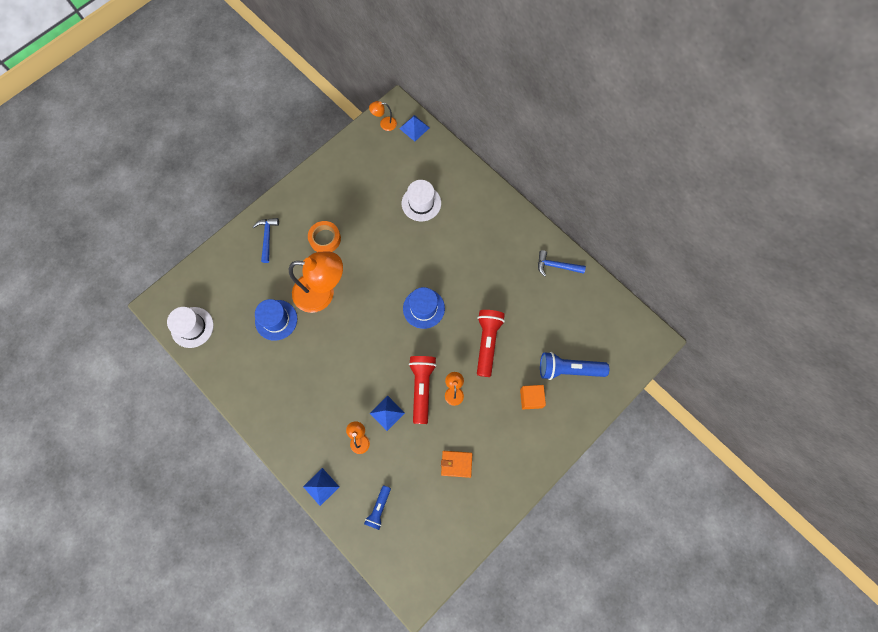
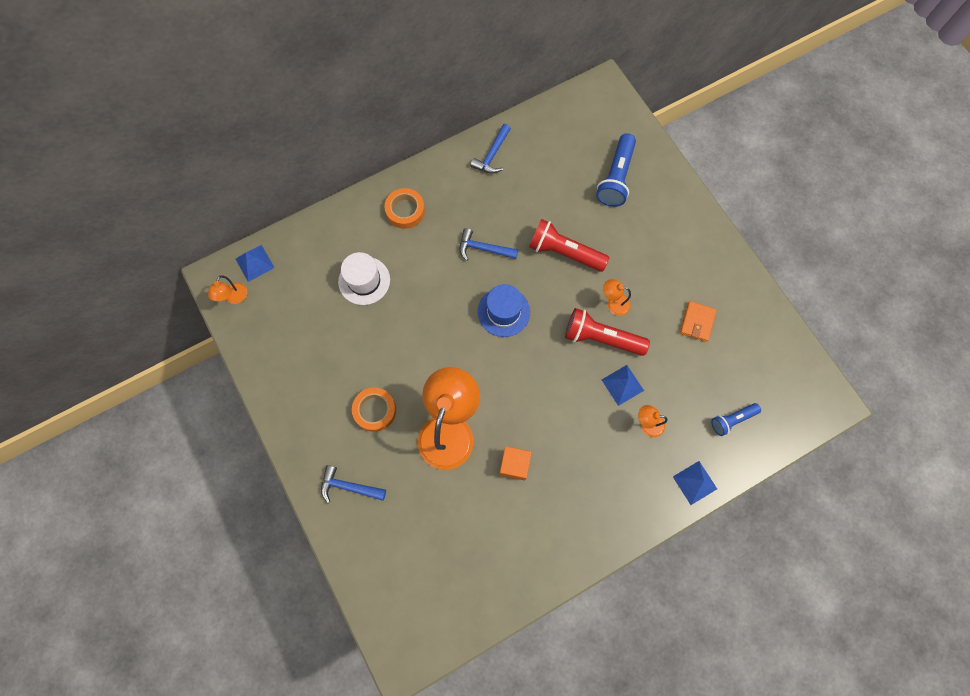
camera: 75 degrees left, 0 degrees up
(192, 327) = (449, 615): white hat -> none
(276, 320) = (469, 497): blue hat -> none
(379, 508) = (732, 420): blue flashlight -> blue flashlight turned 120 degrees clockwise
(472, 280) = (483, 249): none -> blue hammer
(486, 215) = (405, 211): none -> orange tape
(531, 398) = (640, 225): orange cube -> orange cube (514, 465)

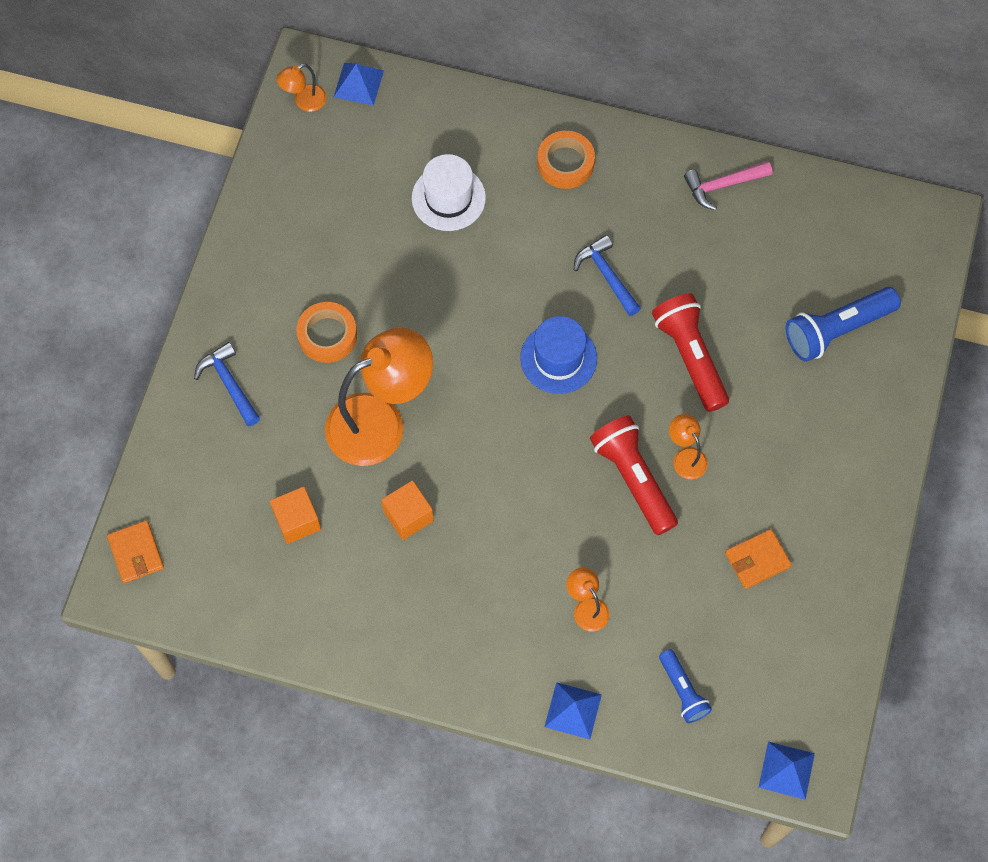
camera: 45 degrees right, 5 degrees down
(393, 630) = (136, 553): none -> orange wallet
(461, 524) = (297, 521): none -> orange cube
(492, 155) = (722, 185): blue hammer -> pink hammer
(622, 385) = (604, 545): blue pyramid -> blue pyramid (786, 770)
(732, 420) = (683, 691): blue flashlight -> blue flashlight turned 135 degrees counterclockwise

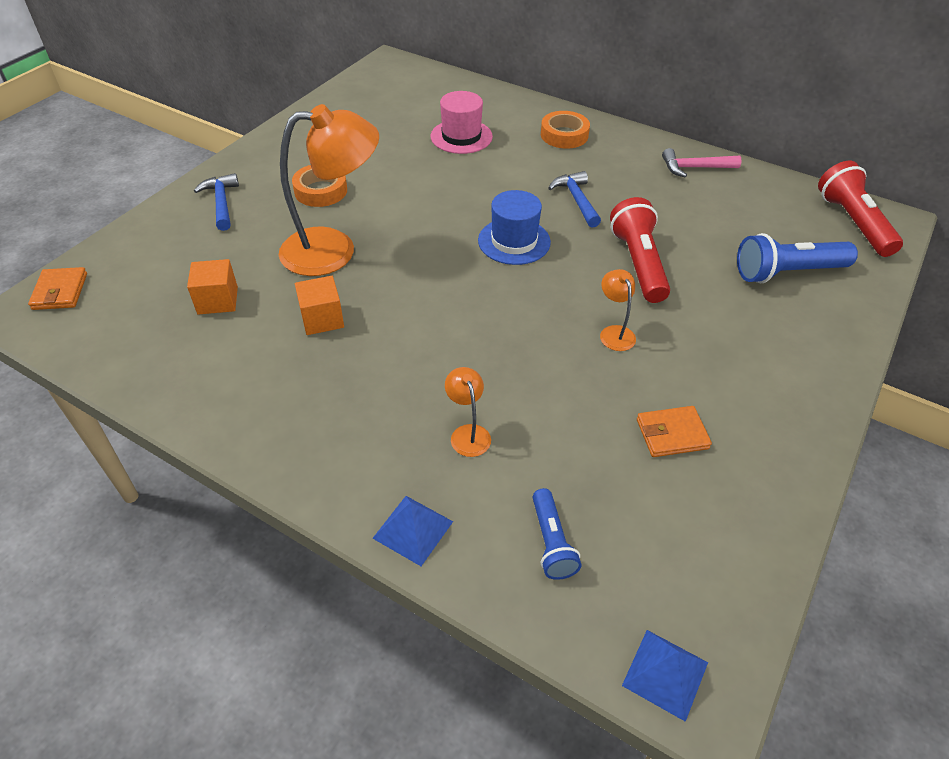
camera: 15 degrees right, 20 degrees down
(304, 101) = (377, 76): orange lamp -> none
(358, 83) = (422, 74): blue pyramid -> none
(448, 198) = (461, 136): white hat -> pink hat
(633, 479) = (555, 338): red flashlight -> red flashlight (852, 223)

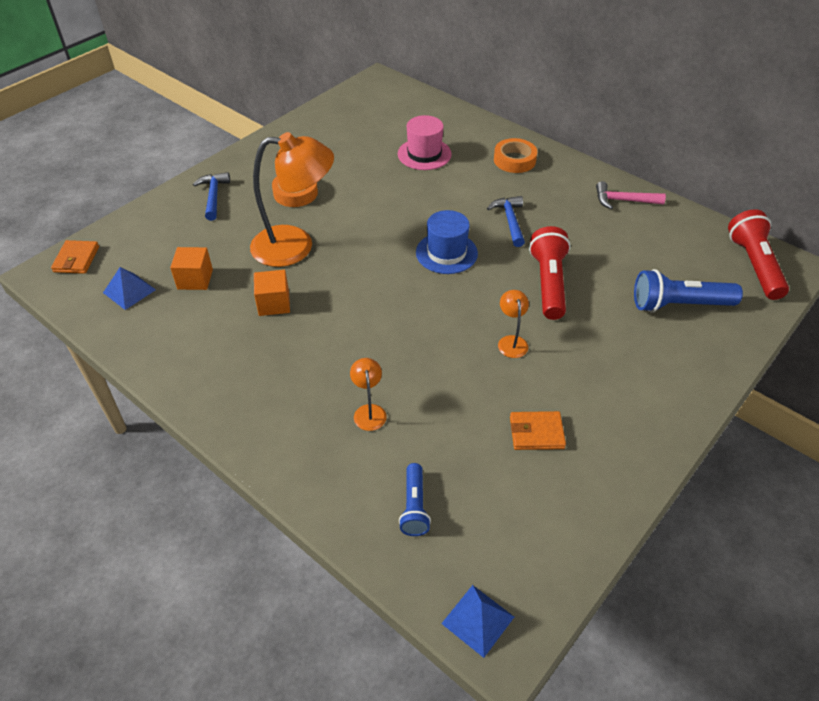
camera: 10 degrees right, 0 degrees up
(413, 529) = (308, 482): blue pyramid -> blue pyramid (129, 291)

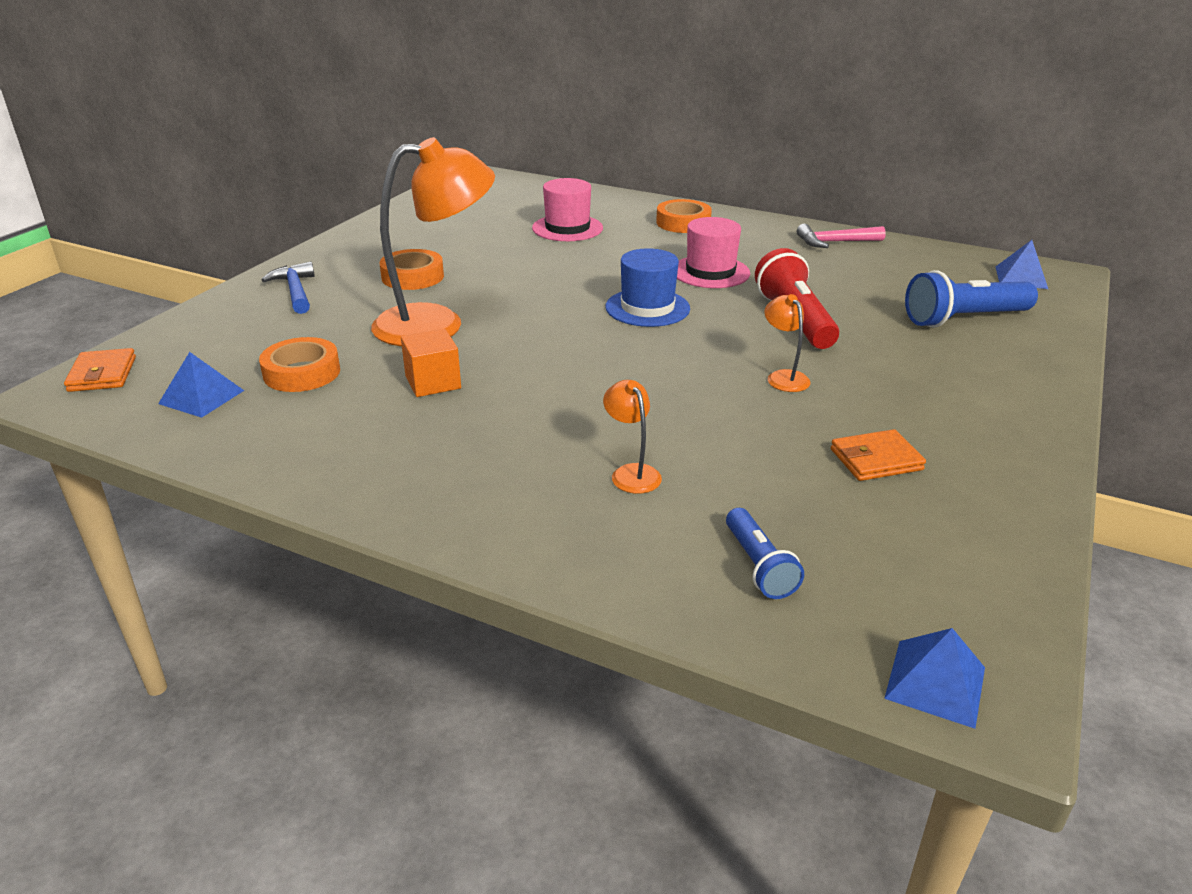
camera: 15 degrees left, 15 degrees down
(195, 279) = (302, 373): orange cube -> orange tape
(510, 221) = (710, 272): blue hammer -> pink hat
(753, 265) = (1021, 277): red flashlight -> blue pyramid

